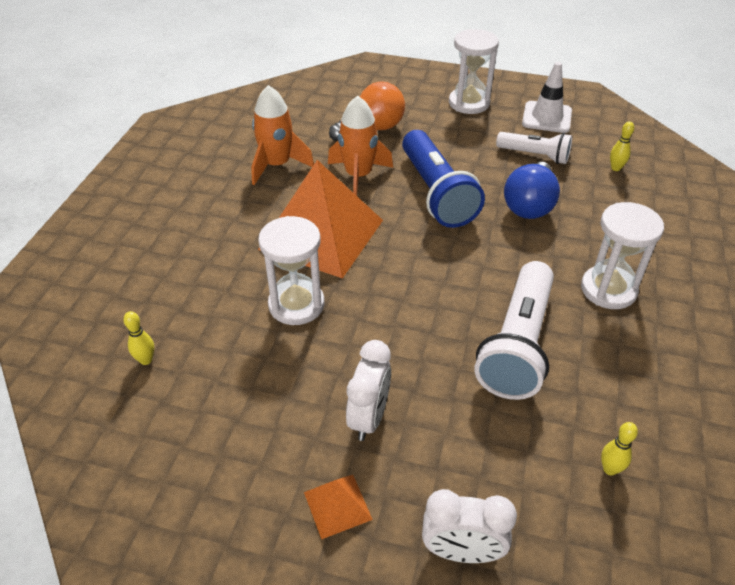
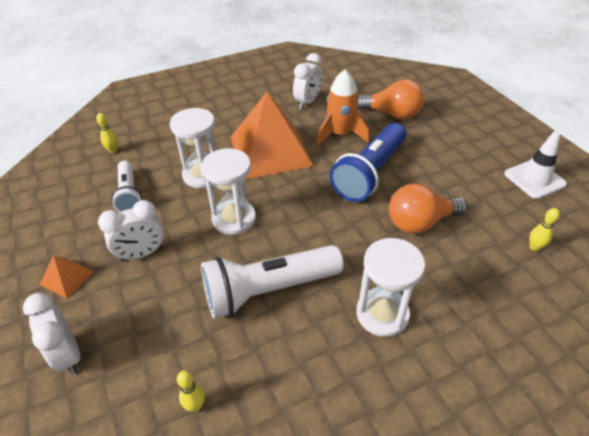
camera: 50 degrees right, 0 degrees up
(277, 165) = (307, 102): orange rocket -> white clock
(469, 103) = (486, 136): white hourglass -> white hourglass (234, 219)
(529, 205) = (419, 222): blue light bulb -> orange light bulb
(535, 156) = (479, 196): white flashlight -> white flashlight (129, 194)

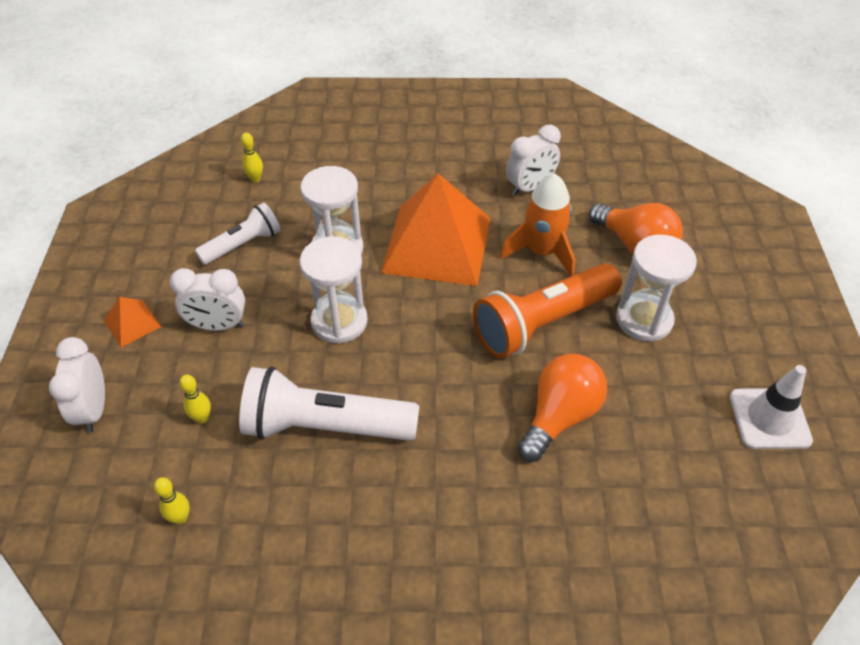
camera: 25 degrees right, 5 degrees up
(129, 194) = (243, 245): white flashlight -> white flashlight turned 135 degrees counterclockwise
(369, 173) = (542, 322): blue flashlight -> orange flashlight
(382, 314) = (433, 510): white hourglass -> white hourglass (644, 319)
(419, 222) = (559, 416): orange light bulb -> orange light bulb turned 120 degrees clockwise
(534, 247) = (689, 512): yellow bowling pin -> yellow bowling pin (202, 418)

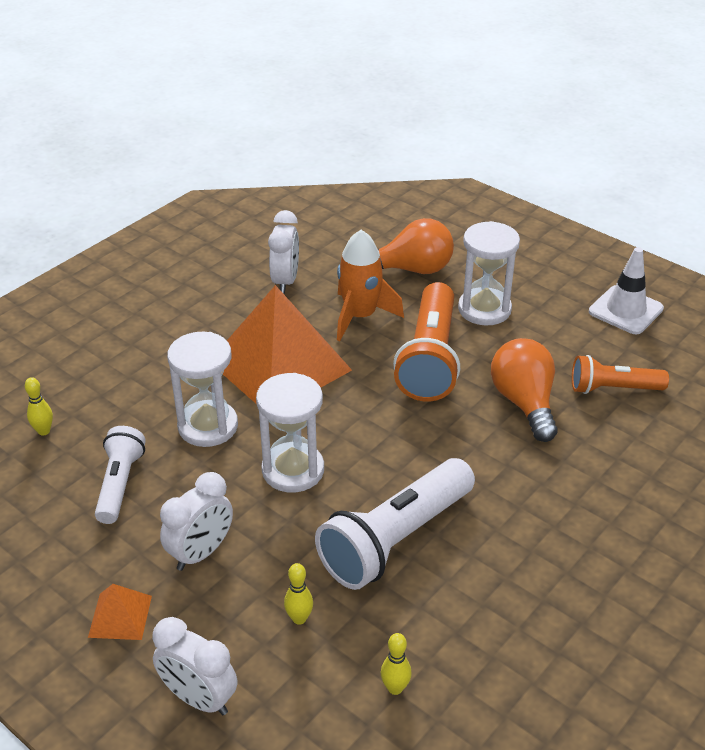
camera: 50 degrees left, 10 degrees down
(650, 470) = (613, 388): none -> orange flashlight

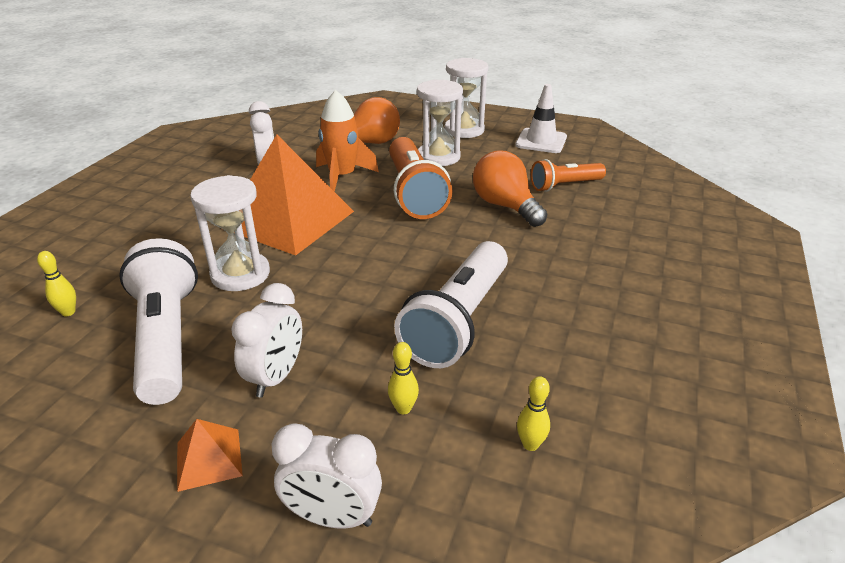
camera: 20 degrees left, 5 degrees down
(120, 484) = (167, 338): white flashlight -> white flashlight, size x1.69
(293, 470) = (337, 290): white hourglass -> white hourglass (464, 130)

